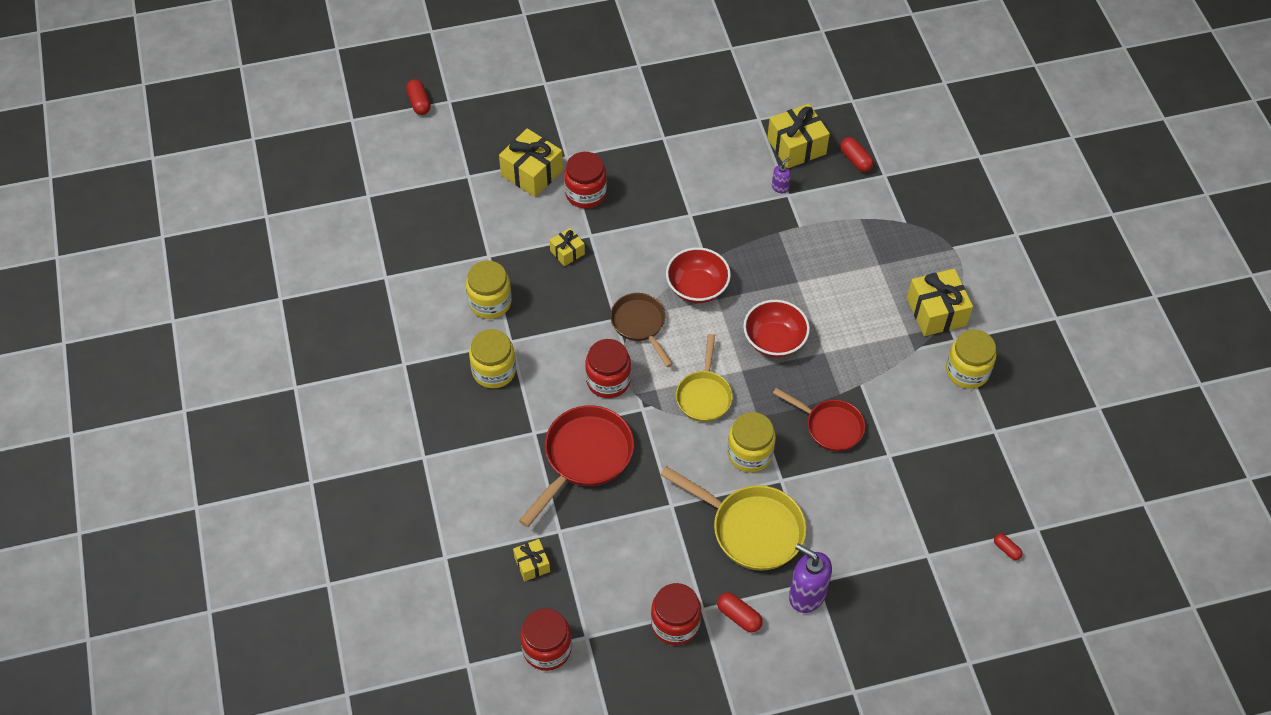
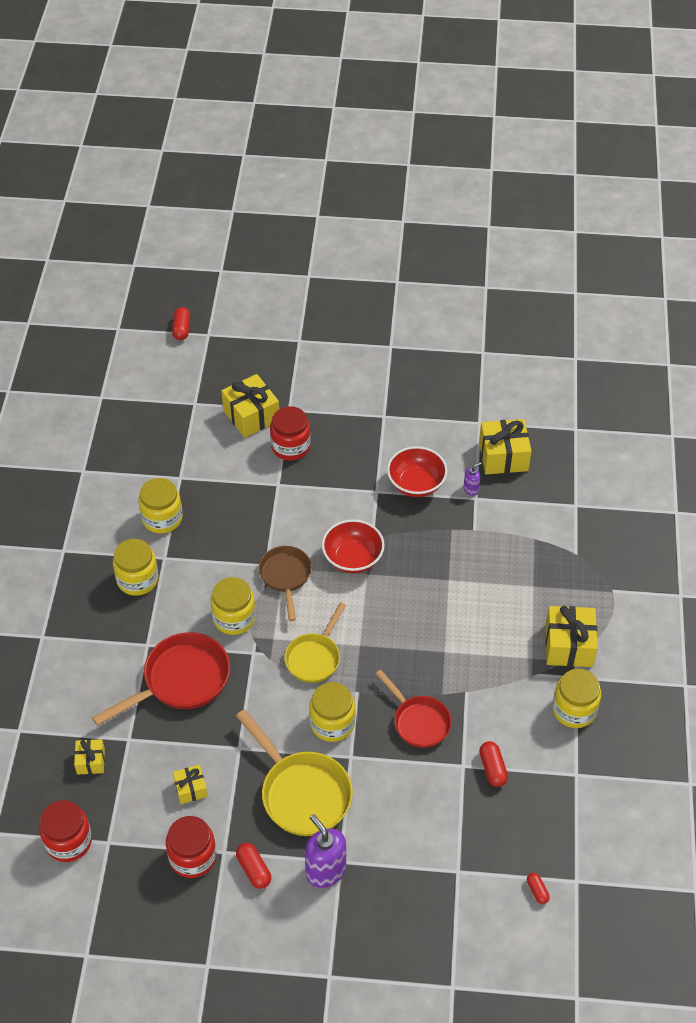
camera: 20 degrees right, 5 degrees down
(567, 252) = (250, 494): yellow gift -> yellow gift (191, 789)
(608, 380) = (234, 618): red jar -> yellow jar
(774, 340) = (402, 627): red bowl -> red bowl (416, 484)
(855, 160) = (554, 484): red capsule -> red capsule (492, 768)

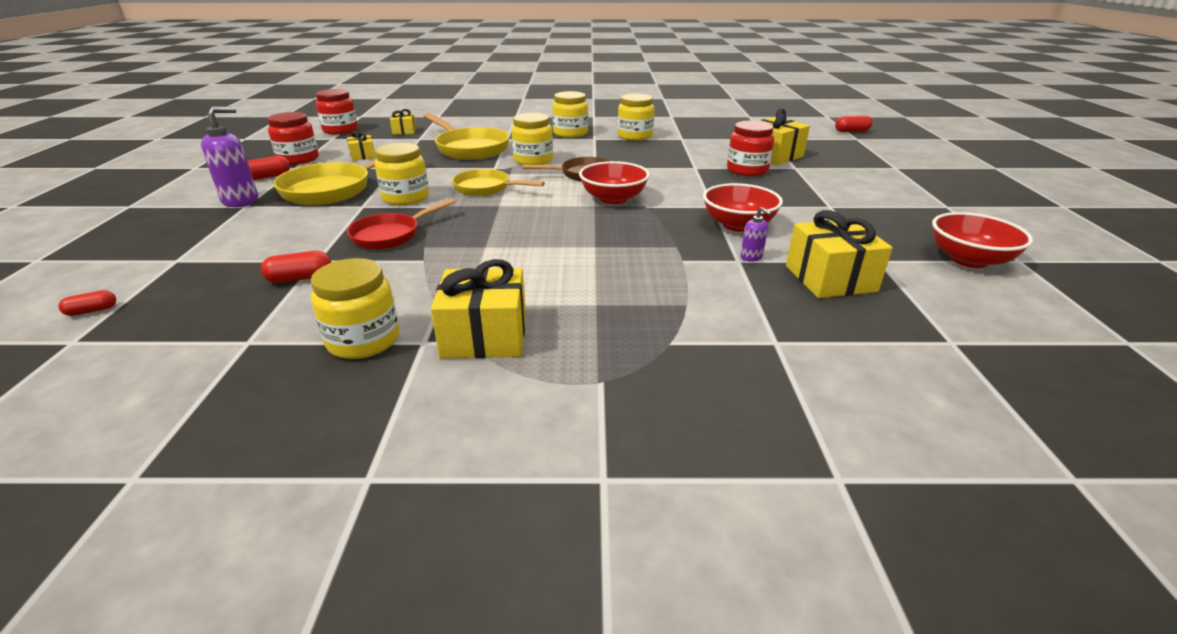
camera: 85 degrees right, 20 degrees down
(181, 680) = (469, 148): red pan -> yellow pan
(480, 376) = (969, 260): none -> red bowl

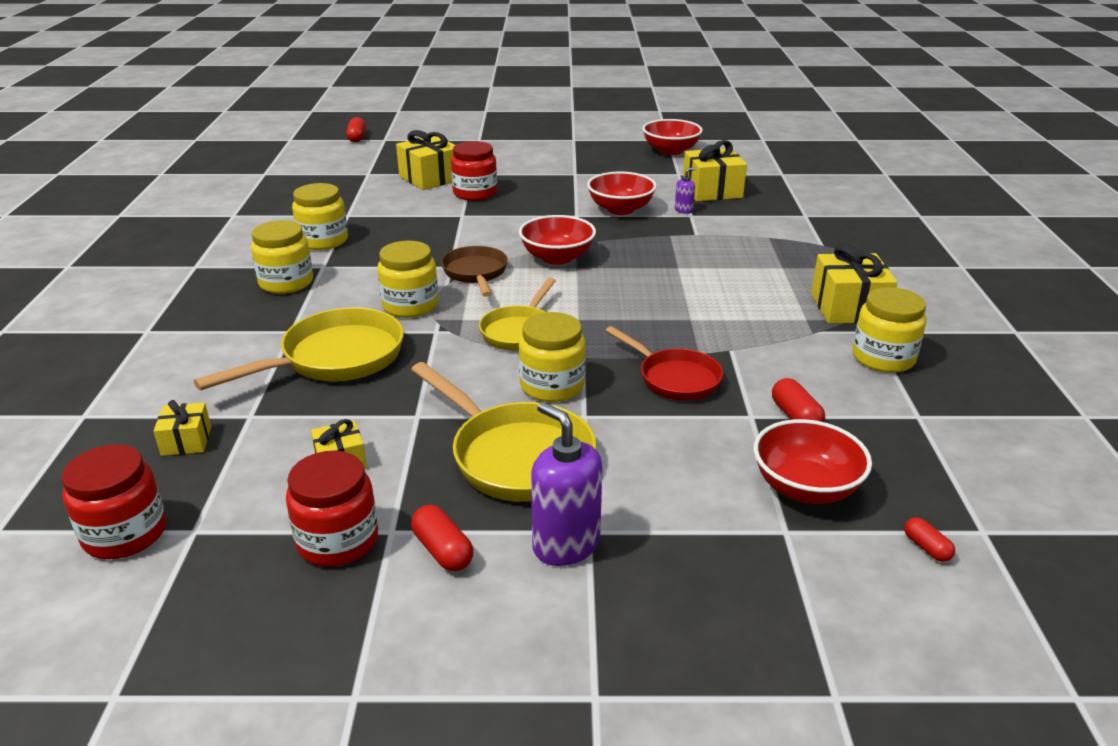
camera: 90 degrees left, 0 degrees up
(210, 272) = (805, 487): none -> red bowl

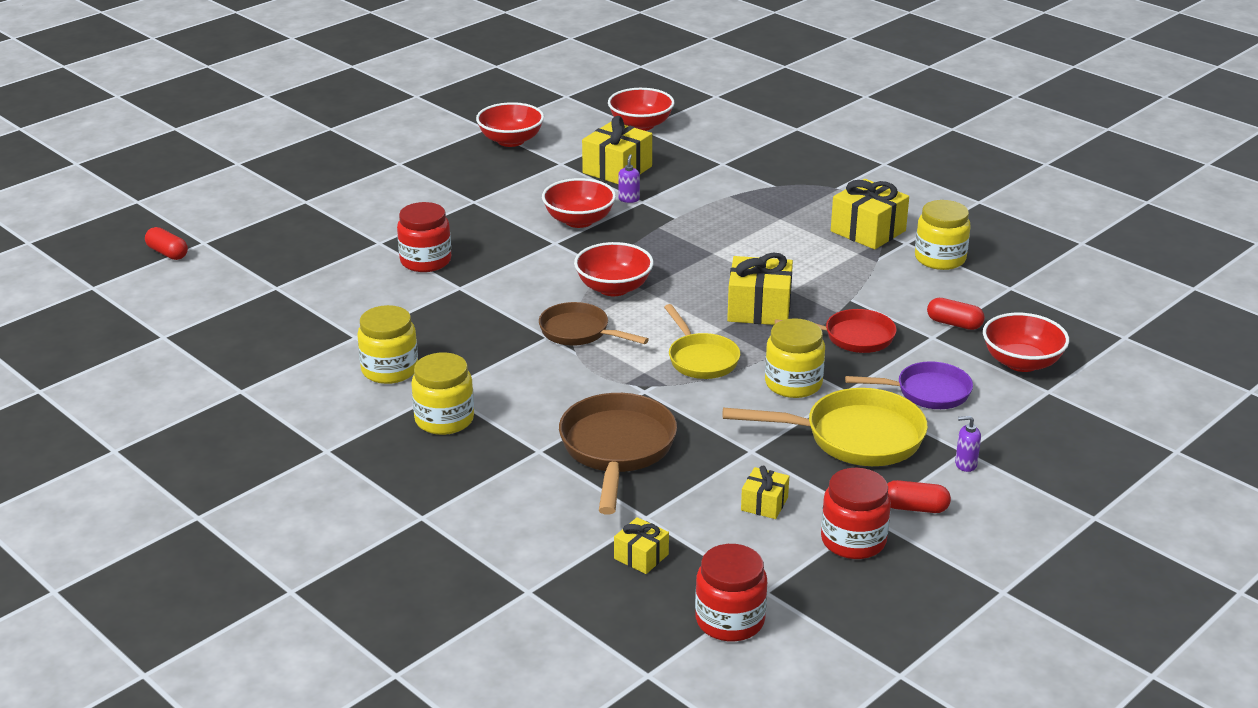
camera: 45 degrees left, 0 degrees up
(334, 359) = (617, 450): yellow pan -> brown pan
(410, 305) = (585, 383): yellow jar -> none
(430, 178) = (350, 264): yellow gift -> yellow gift (759, 309)
(565, 544) = (965, 464): purple soap dispenser -> purple soap dispenser, size x0.49
(654, 458) = (927, 392): none -> purple pan
(785, 172) = (641, 125): none -> red bowl
(926, 547) = (1114, 360): red capsule -> none

